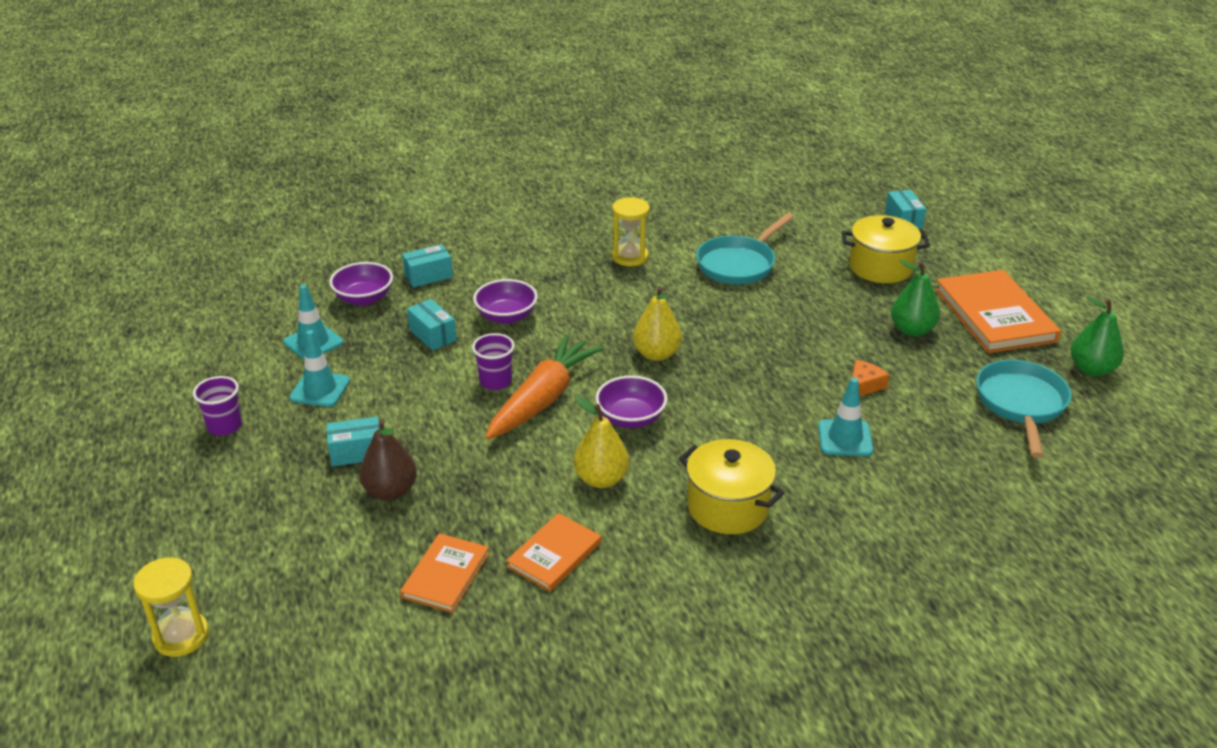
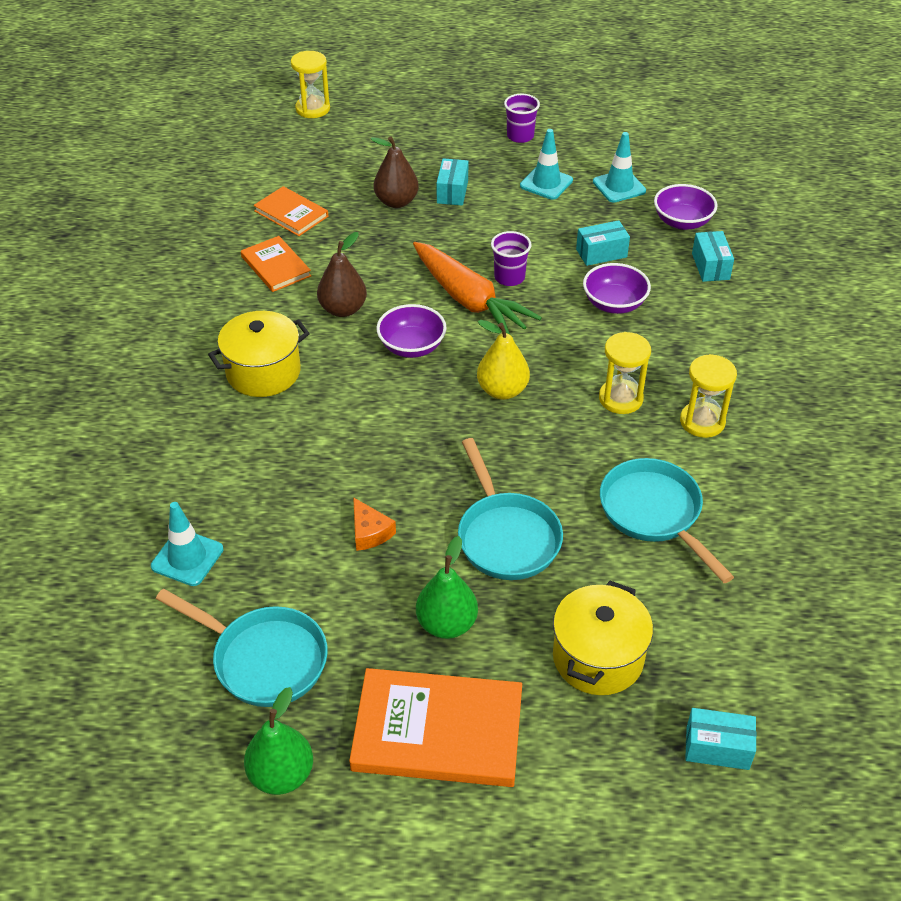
camera: 110 degrees right, 10 degrees up
(601, 479) = (343, 309): yellow pear -> brown pear
(628, 295) = (620, 398): none -> yellow hourglass
(812, 321) = (506, 537): none -> turquoise pan
(845, 438) = (299, 482): turquoise traffic cone -> turquoise traffic cone (187, 558)

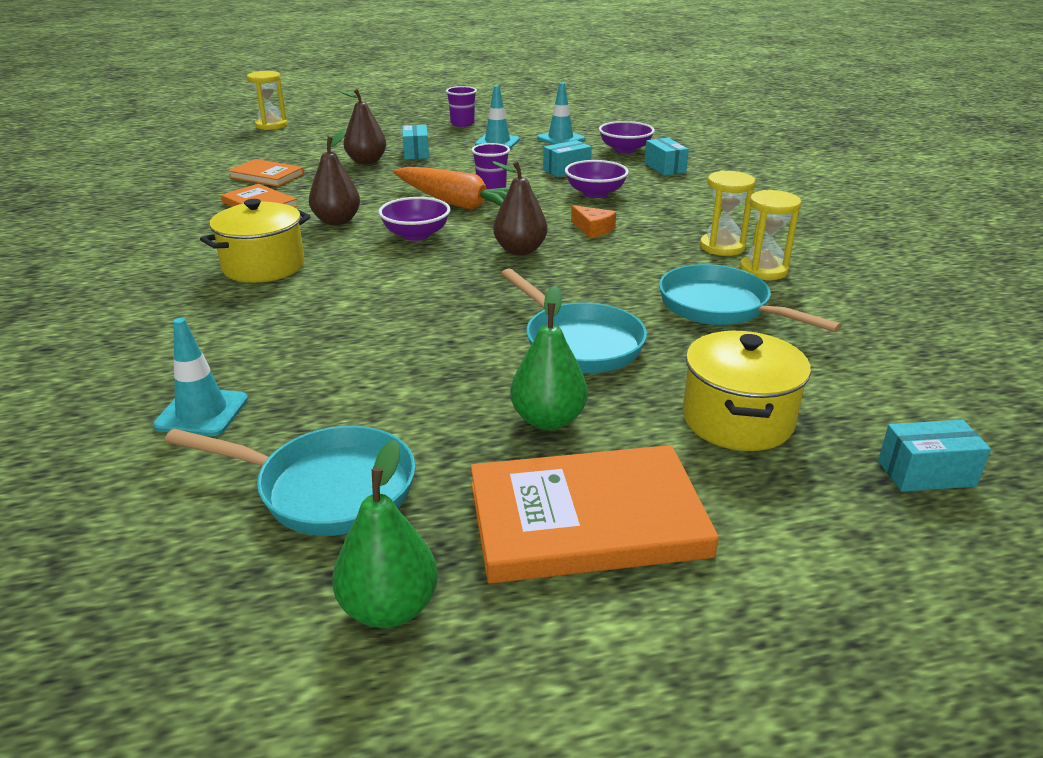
camera: 15 degrees left, 15 degrees down
(369, 532) = (423, 361): orange cheese -> orange cheese (593, 229)
(502, 390) = (520, 250): yellow pear -> brown pear
(620, 398) = (637, 242): yellow hourglass -> yellow hourglass (763, 270)

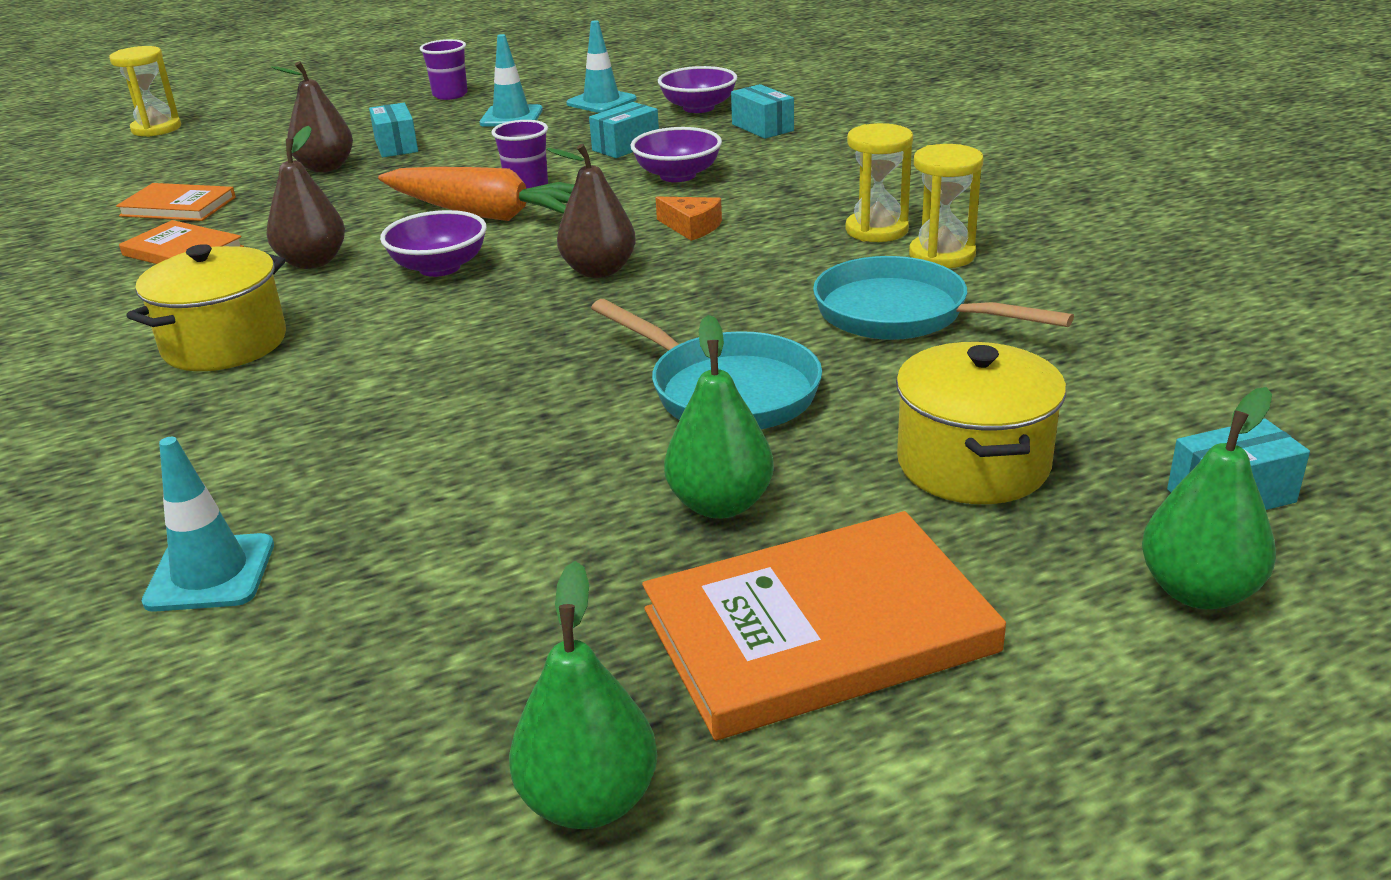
camera: 10 degrees left, 0 degrees up
(327, 489) = (441, 652): turquoise pan -> none
(878, 539) = (1198, 591): none -> green pear

